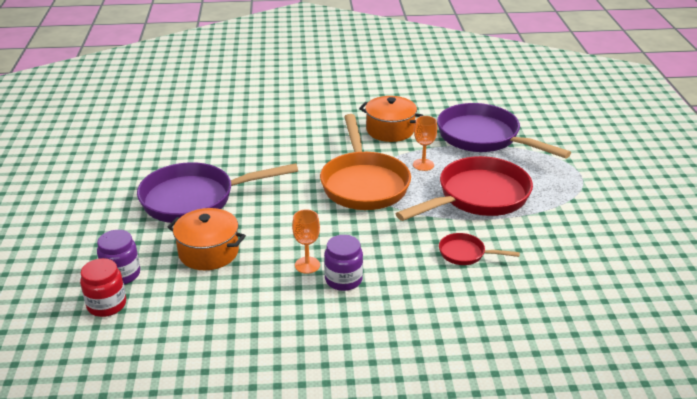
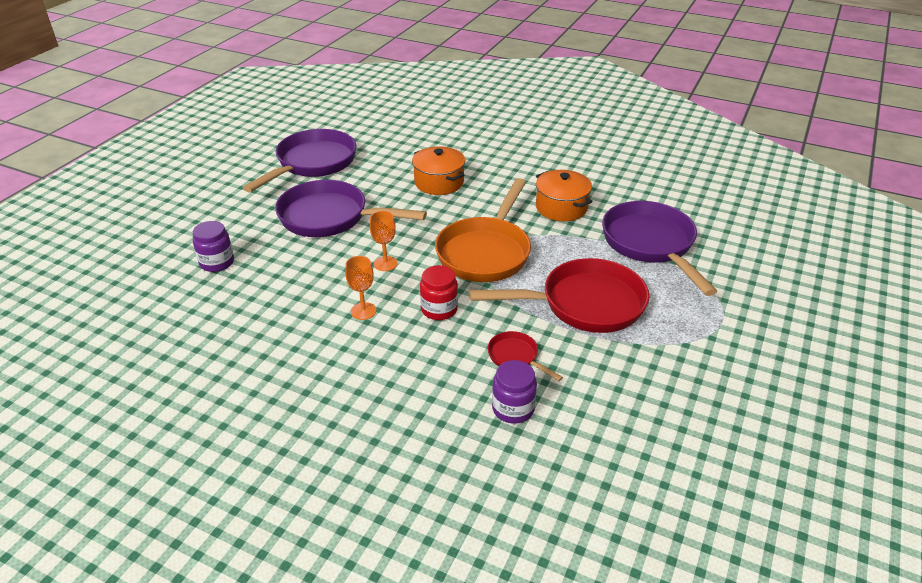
camera: 30 degrees right, 5 degrees up
(107, 305) = (184, 284): red jar -> red jar (439, 309)
(127, 158) = (312, 163): none -> purple pan
(208, 252) = (297, 268): orange pot -> orange pot (439, 182)
(343, 280) = (380, 337): purple jar -> purple jar (513, 409)
(423, 165) = (560, 252): orange goblet -> orange goblet (385, 264)

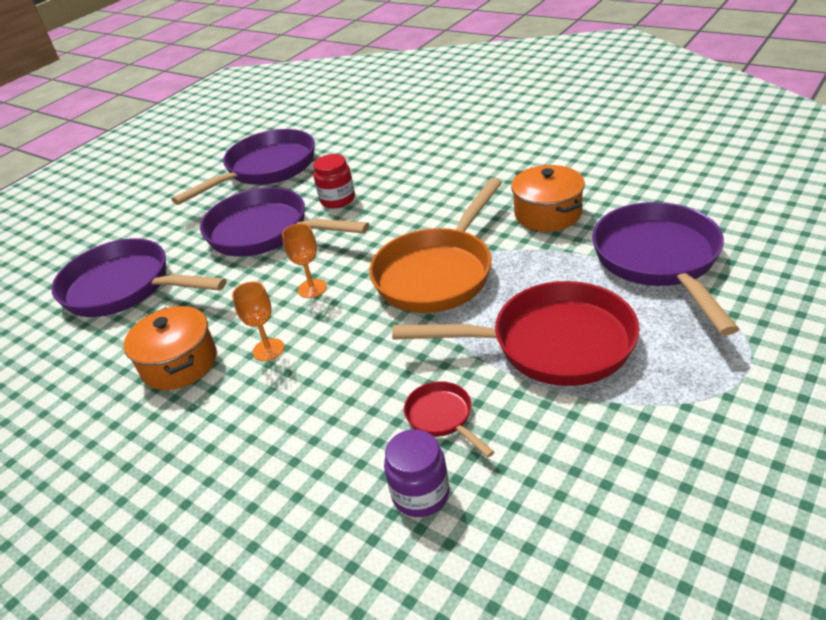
camera: 15 degrees right, 0 degrees up
(217, 262) = (125, 288): purple jar -> purple pan
(439, 182) = (403, 187): orange pot -> orange pot (179, 363)
(439, 309) = (360, 349): red jar -> red jar (337, 200)

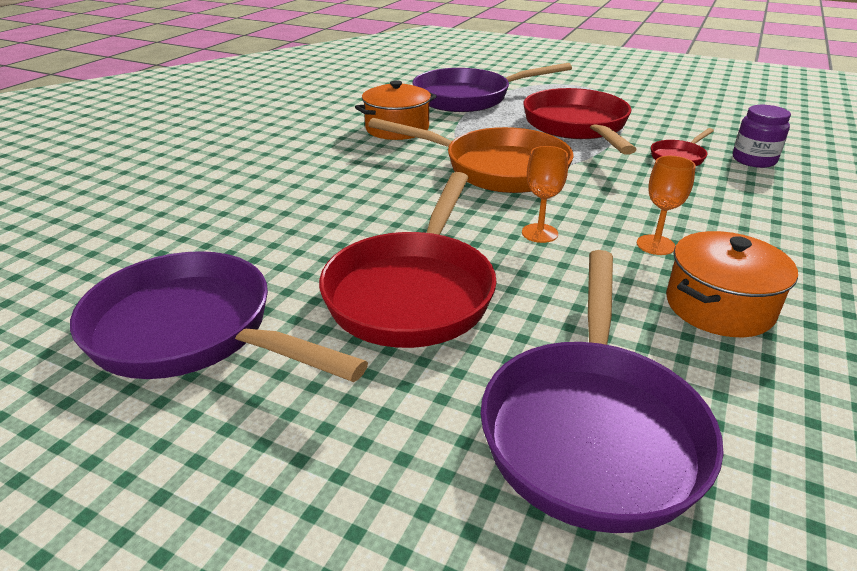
camera: 105 degrees left, 5 degrees down
(266, 232) = (413, 291): purple pan -> red pan
(337, 200) = (334, 241): red jar -> none

